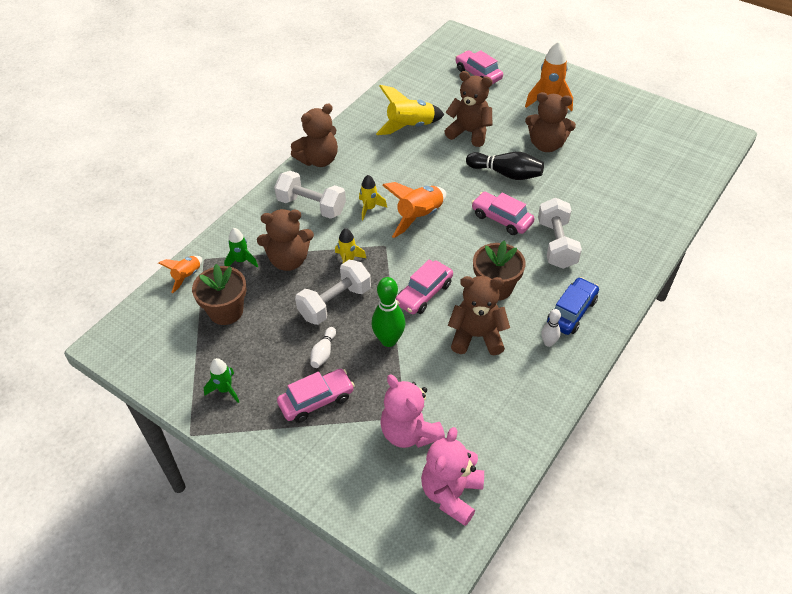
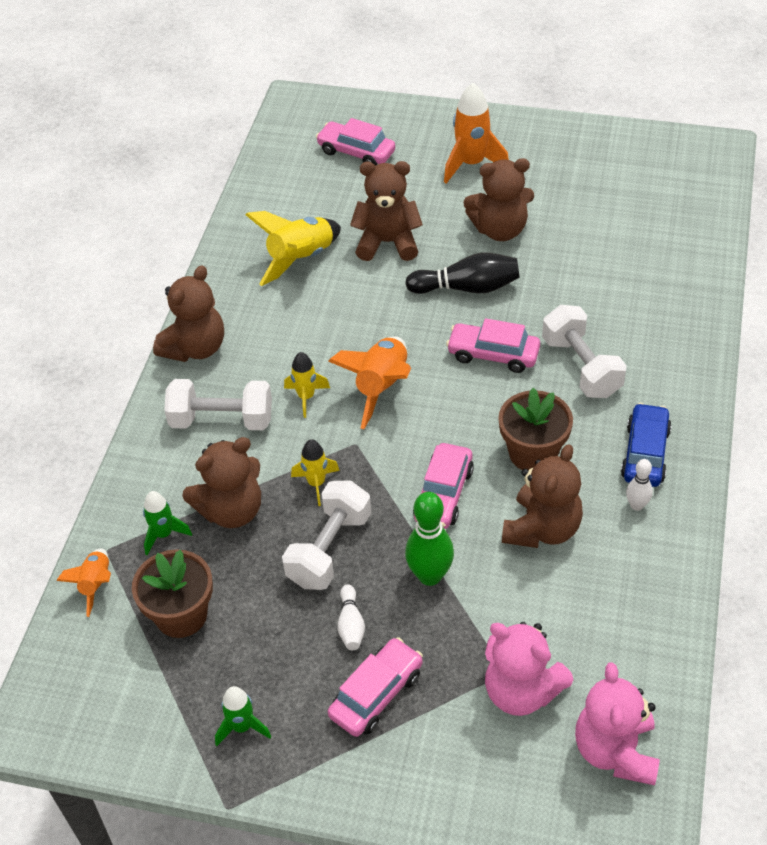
camera: 20 degrees left, 0 degrees up
(476, 336) = (542, 529): brown teddy bear -> brown teddy bear turned 135 degrees clockwise

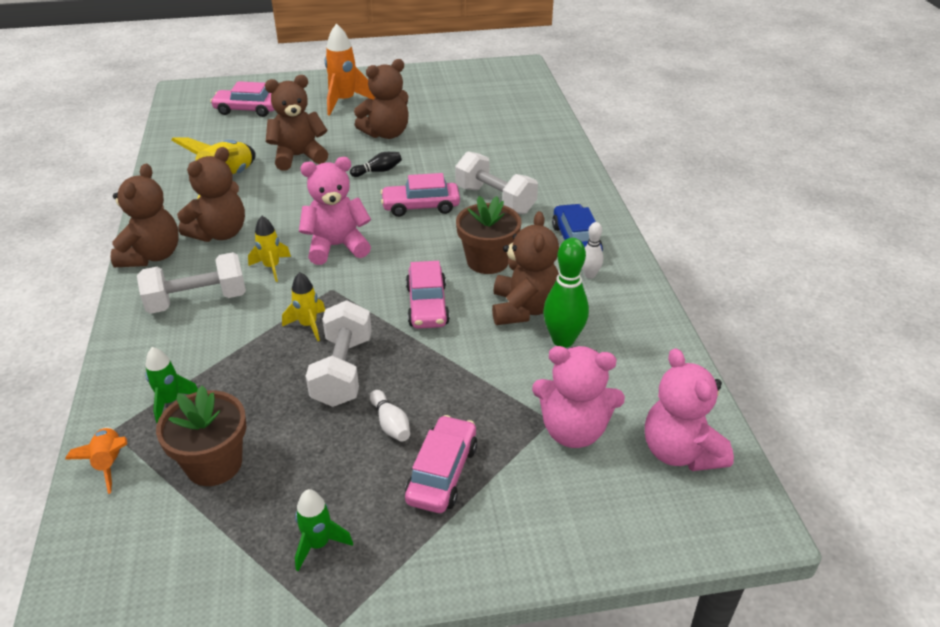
camera: 25 degrees left, 10 degrees down
(231, 510) = (234, 365): brown teddy bear -> brown teddy bear (220, 233)
(381, 387) = (337, 246): orange rocket -> pink teddy bear
(430, 575) = (445, 366): green bowling pin -> green bowling pin (563, 340)
(467, 288) = (378, 171): black bowling pin -> black bowling pin, size x0.56

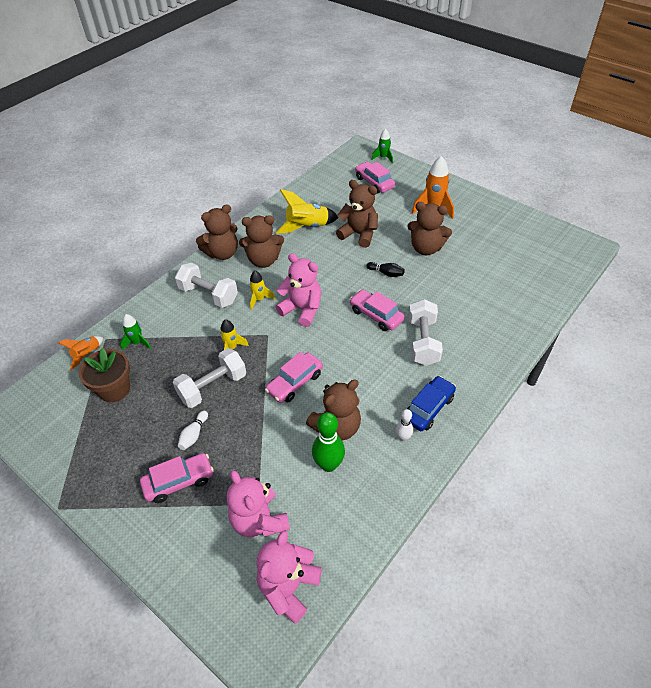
camera: 50 degrees right, 10 degrees up
(318, 544) = (98, 465): green rocket -> green rocket (383, 158)
(487, 261) = (361, 380): brown flower pot -> none

